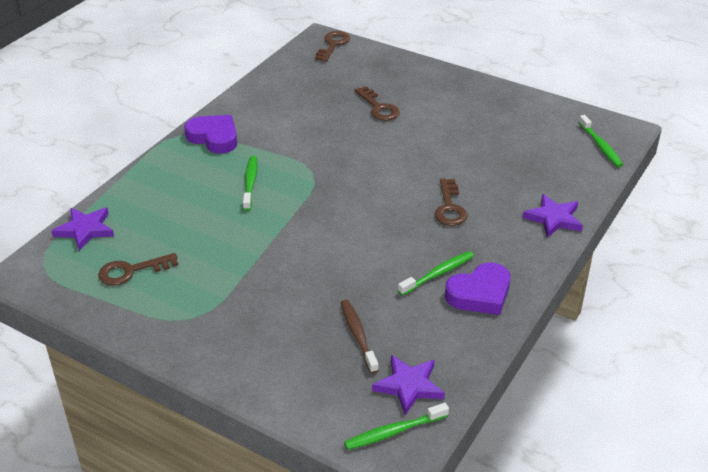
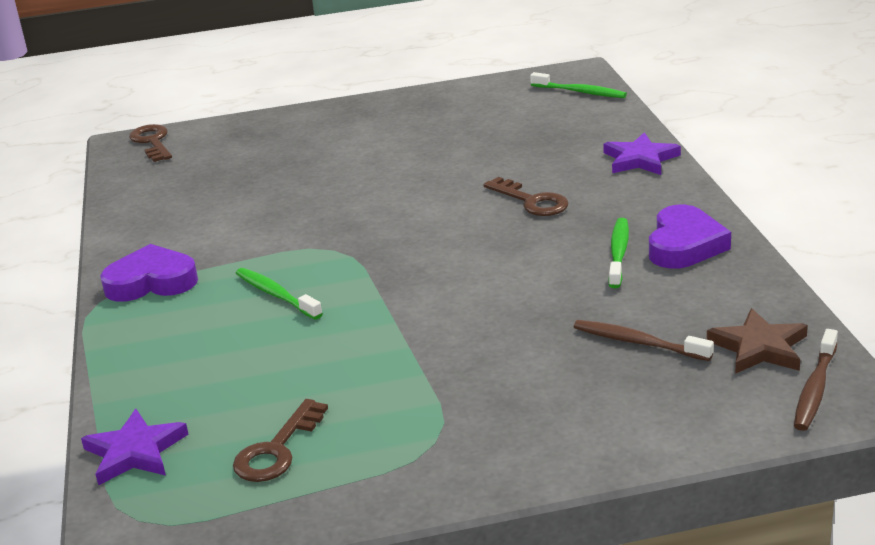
camera: 40 degrees left, 10 degrees down
(379, 108) = (307, 166): brown key -> none
(394, 432) = (815, 388): green toothbrush -> brown toothbrush
(409, 386) = (759, 347): purple star -> brown star

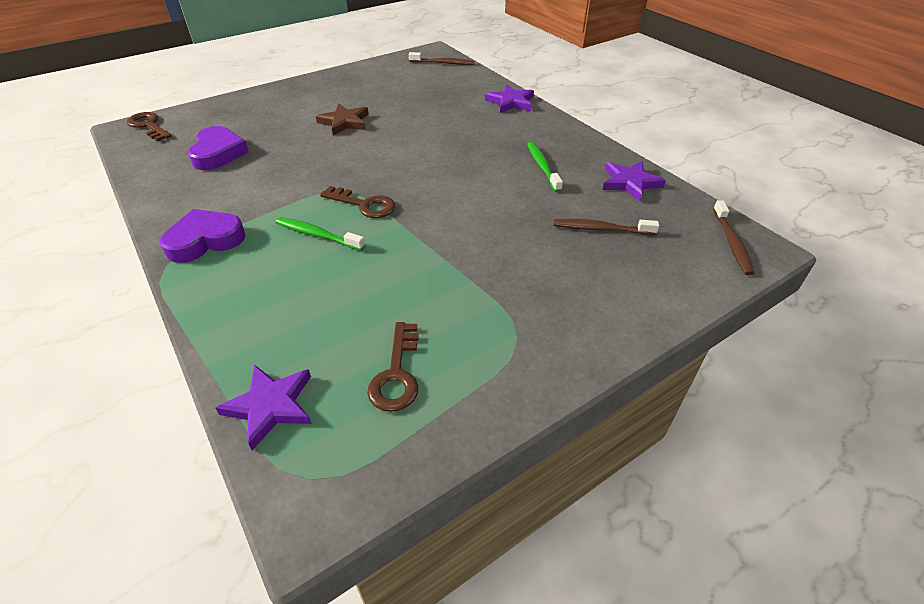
camera: 25 degrees left, 15 degrees up
(532, 201) = (461, 138): brown key -> brown key (364, 205)
(580, 92) = (443, 63): green toothbrush -> brown toothbrush
(684, 245) = (579, 155): purple heart -> purple heart (218, 153)
(730, 291) = (630, 183): none -> purple star
(759, 347) = (677, 219): brown star -> brown star (344, 122)

